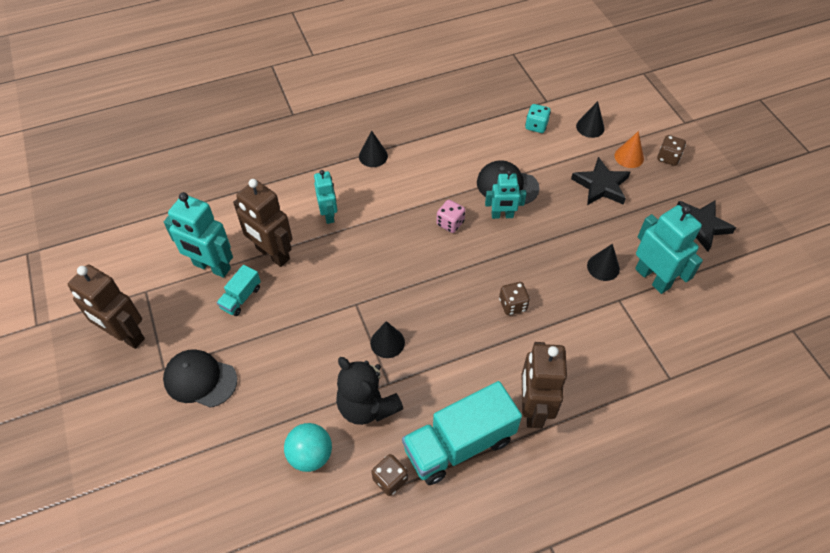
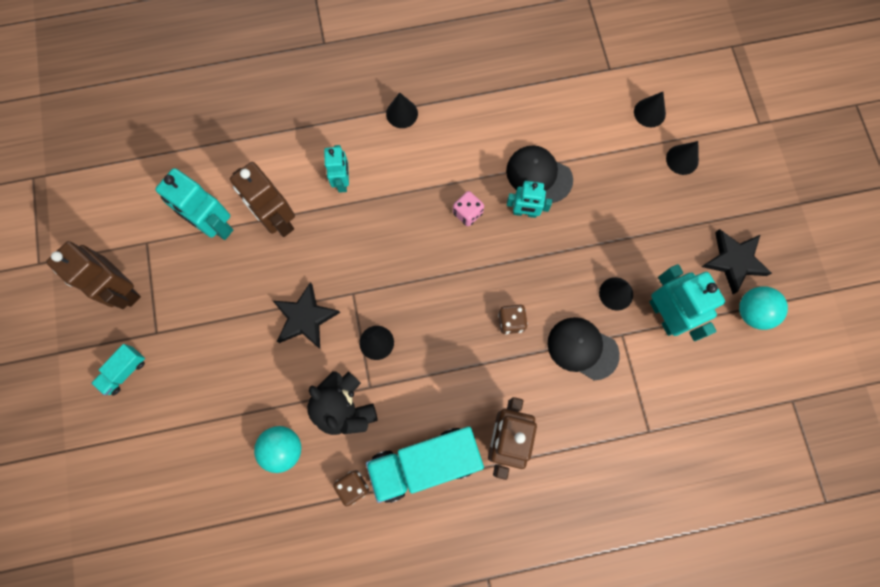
camera: 10 degrees right, 20 degrees up
(200, 379) = (189, 351): black cap -> black cap (582, 348)
(241, 298) = (239, 266): turquoise truck -> turquoise truck (124, 371)
(536, 126) = (589, 101): turquoise dice -> none
(601, 185) = (641, 192): black star -> black star (305, 318)
(629, 157) = (682, 159): orange cone -> black cone
(668, 158) = (725, 167): brown dice -> none
(730, 263) = (752, 312): none -> turquoise ball

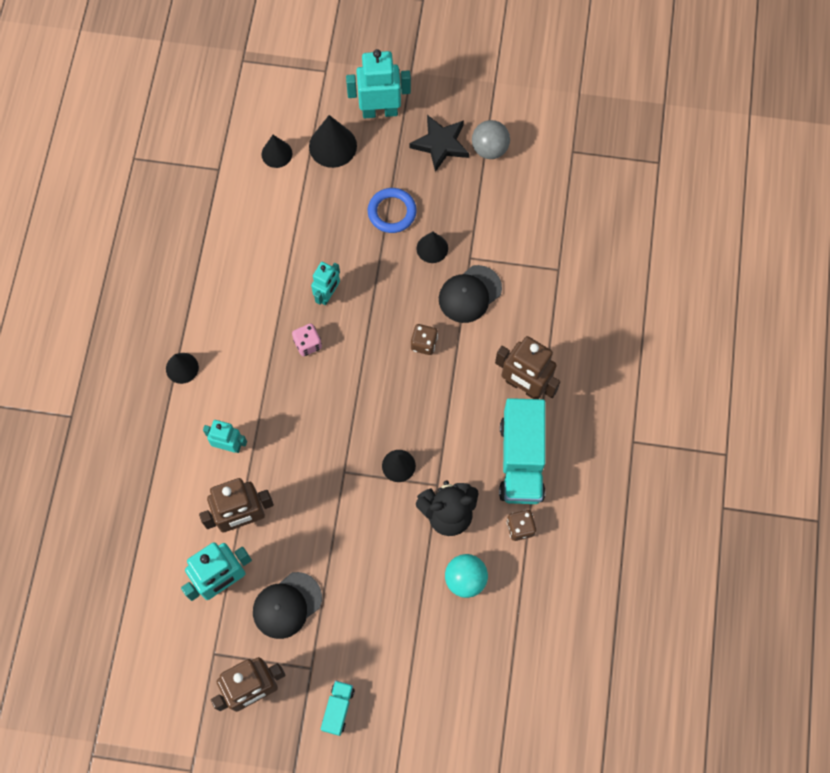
camera: 70 degrees left, 5 degrees down
(124, 371) = (338, 709): turquoise truck -> turquoise truck turned 135 degrees counterclockwise
(305, 318) = (351, 522): black star -> none
(538, 175) = (296, 269): black cap -> black cap (287, 605)
(637, 240) = (392, 212): none -> blue ring
(664, 315) = (466, 217): turquoise robot -> turquoise robot (380, 111)
(682, 159) = (332, 146): black cone -> black cone, size x1.55
(752, 312) = (489, 149): turquoise ball -> grey ball

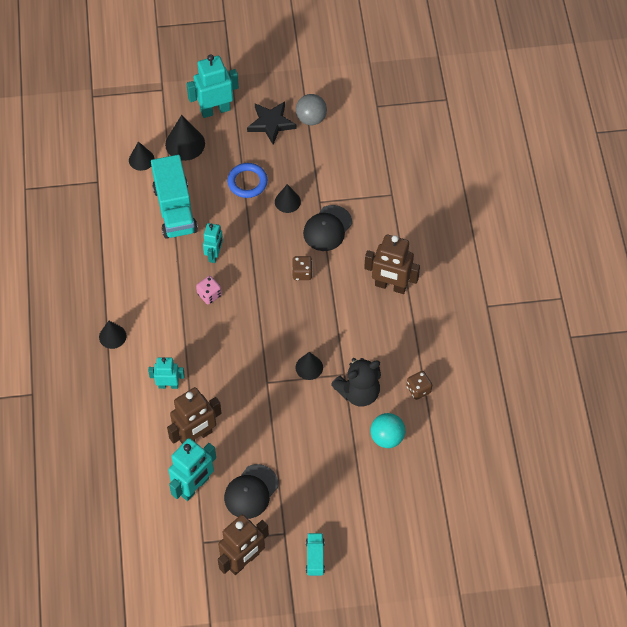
camera: 15 degrees left, 10 degrees down
(521, 460) = (404, 340): turquoise truck -> turquoise truck (175, 209)

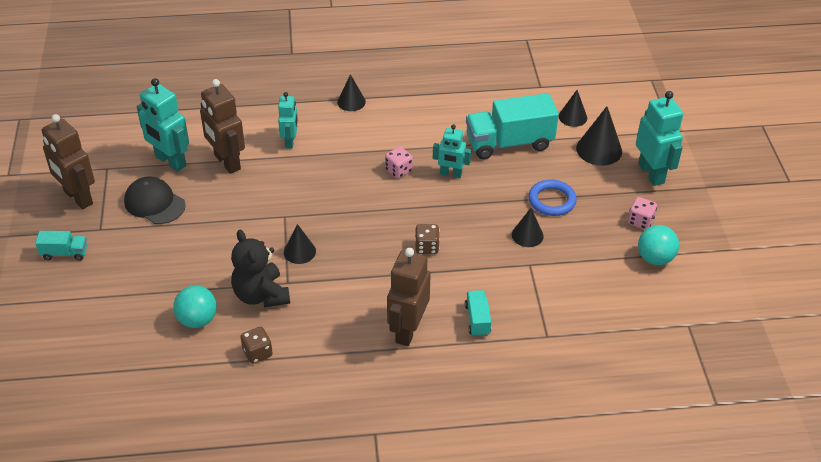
camera: 90 degrees right, 15 degrees down
(271, 123) = (640, 221): black star -> pink dice
(311, 118) = (655, 258): grey ball -> turquoise ball
(327, 228) = (491, 271): black cap -> none
(378, 239) = (477, 320): none -> turquoise truck

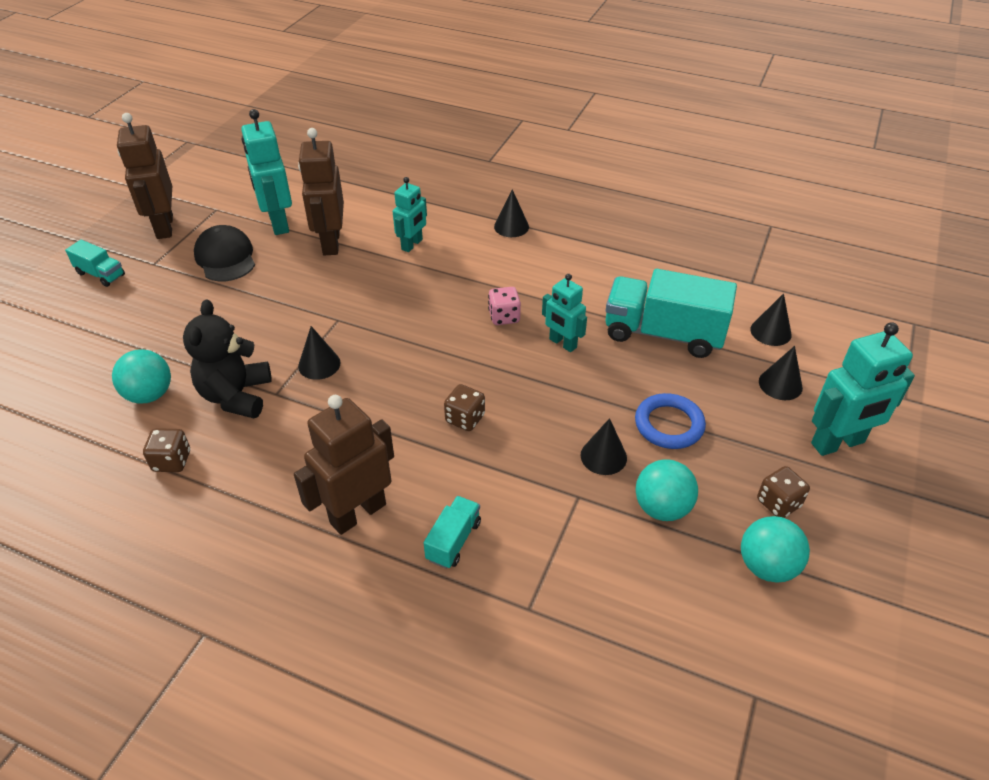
camera: 30 degrees right, 0 degrees up
(580, 251) = (662, 508): none -> turquoise ball
(599, 149) = (780, 384): black cone -> black cone, size x0.64
(640, 221) = (778, 503): pink dice -> brown dice
(651, 173) = (838, 443): turquoise robot -> turquoise robot turned 60 degrees clockwise

